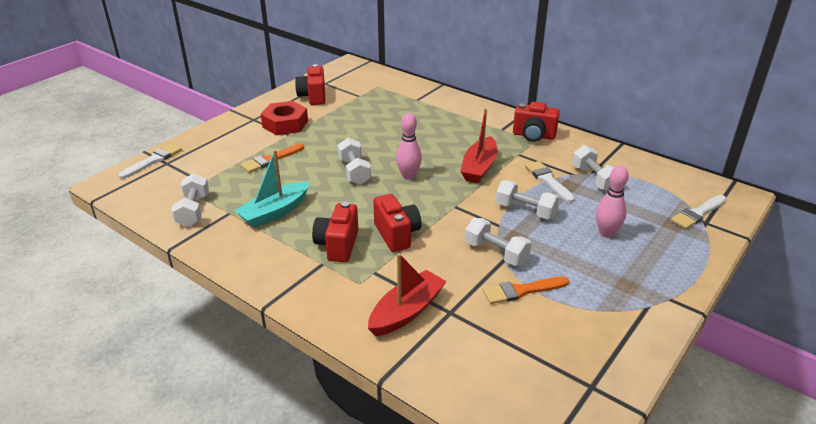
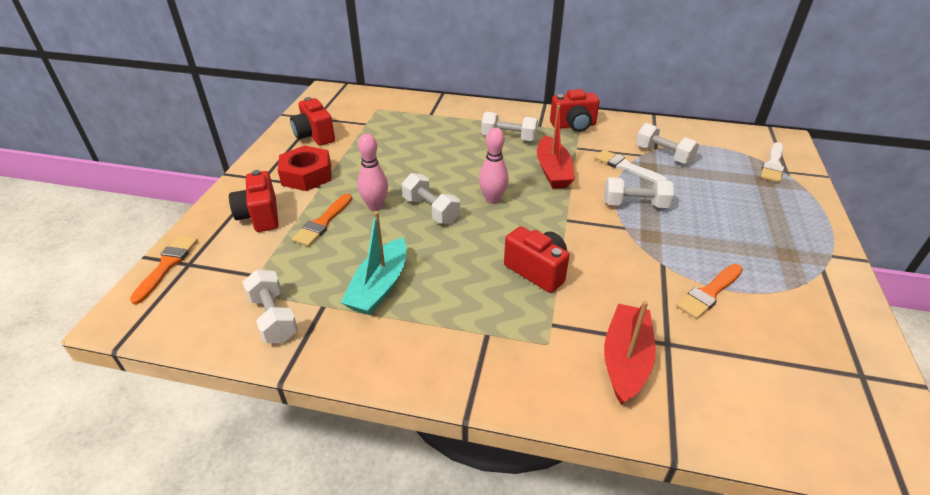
camera: 25 degrees left, 5 degrees up
(153, 160) = (167, 265): white brush -> orange brush
(338, 245) = (486, 305): red camera -> red camera (260, 216)
(496, 253) = (649, 259): white dumbbell -> white dumbbell (508, 138)
(606, 233) = (723, 206): pink bowling pin -> pink bowling pin (375, 206)

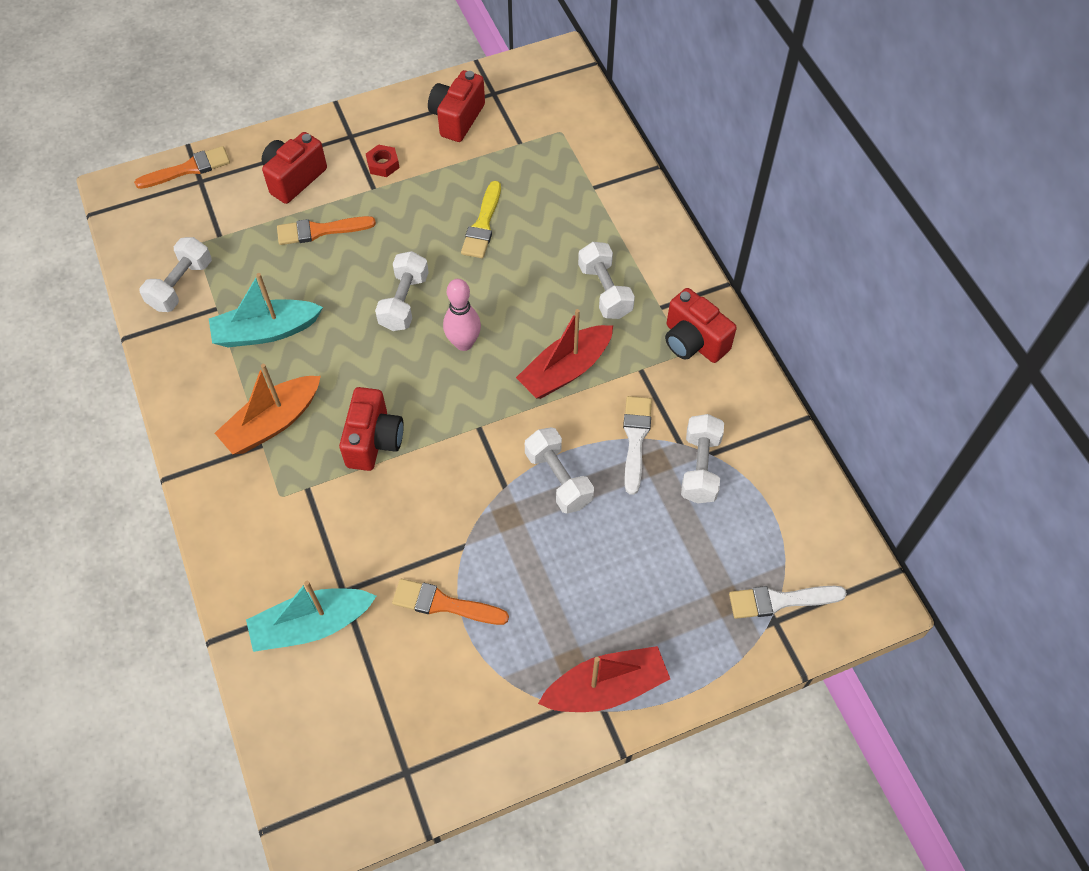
camera: 55 degrees right, 20 degrees up
(307, 175) = (383, 164): red nut -> red nut, size x0.50
(375, 206) = (376, 253): pink bowling pin -> none
(408, 158) = (483, 224): none -> yellow brush
(471, 319) = (272, 423): none -> orange boat
(625, 360) = (299, 564): red boat -> red boat (606, 687)
(692, 376) = (311, 625): none -> turquoise boat

